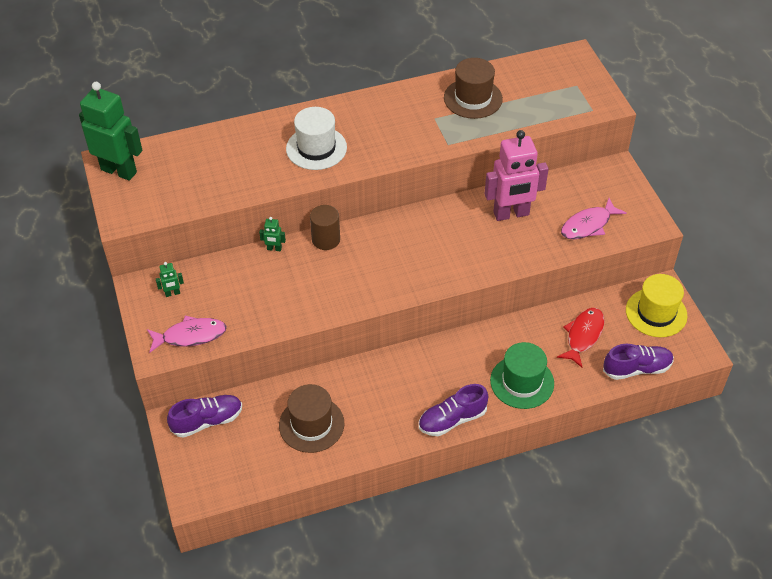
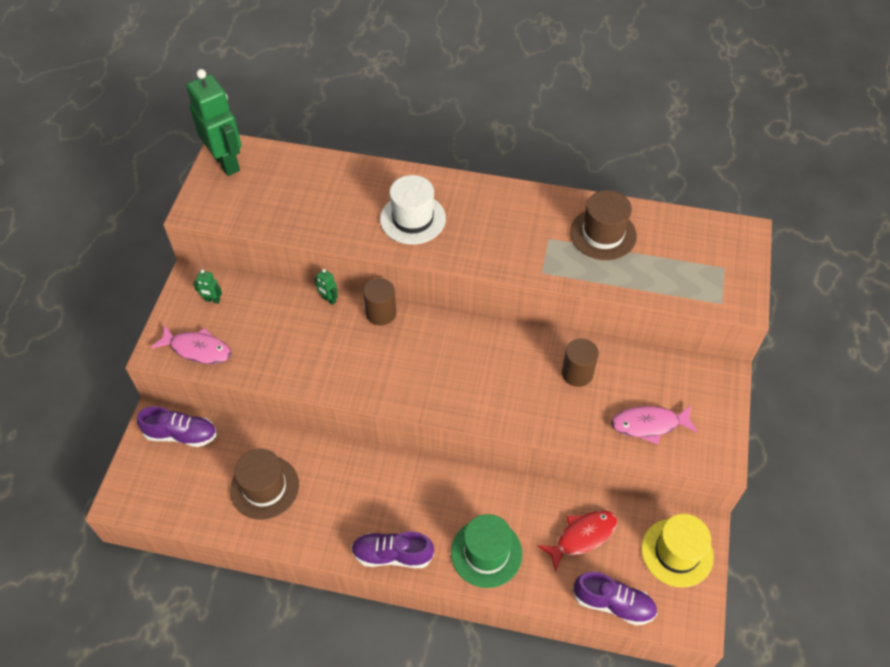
camera: 30 degrees right, 5 degrees up
(511, 214) = (577, 373): pink robot -> brown cylinder

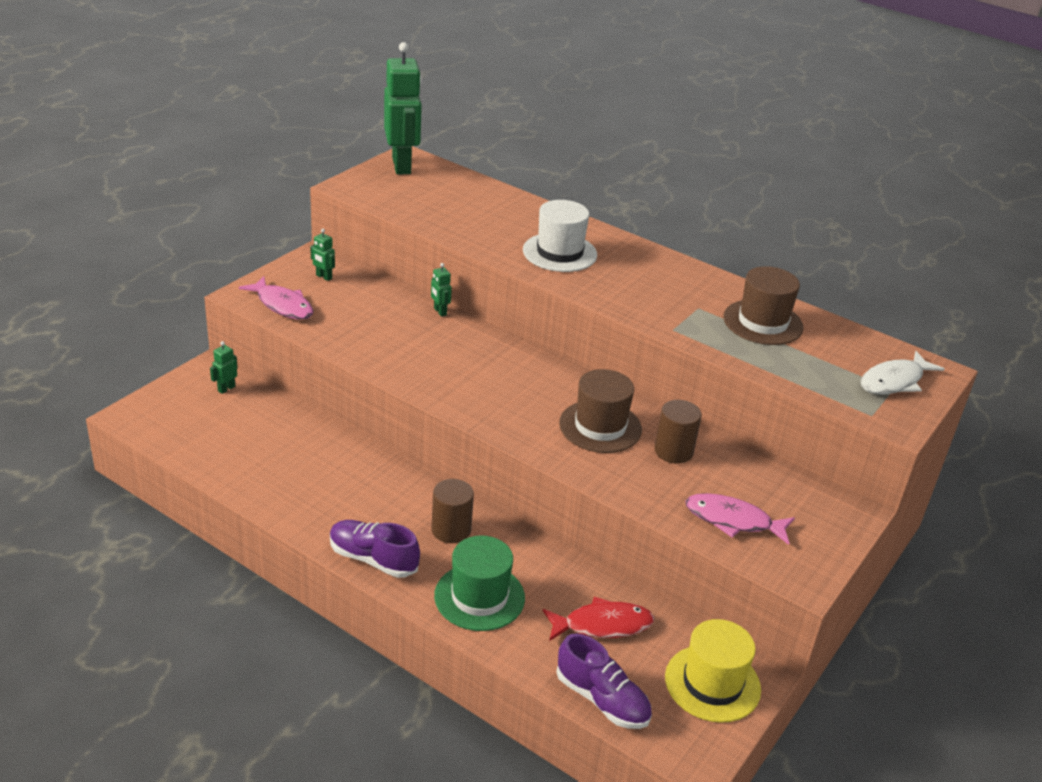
camera: 20 degrees right, 20 degrees down
(181, 434) = (226, 389): purple shoe -> green robot
(264, 487) = (278, 457): brown hat -> brown hat (600, 426)
(381, 313) = (487, 337): brown cylinder -> brown cylinder (451, 530)
(722, 259) = (894, 381): none -> white fish

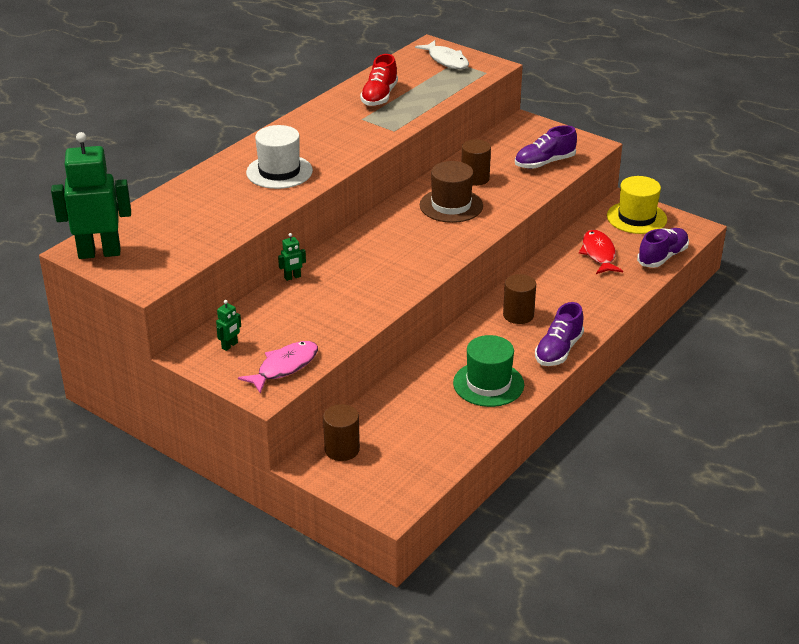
camera: 85 degrees left, 0 degrees up
(226, 389) = (342, 449): green robot -> brown cylinder
(479, 597) = (585, 302): green hat -> green hat (488, 384)
(733, 521) = (544, 163): pink fish -> purple shoe
(763, 322) = (379, 96): brown hat -> red shoe

